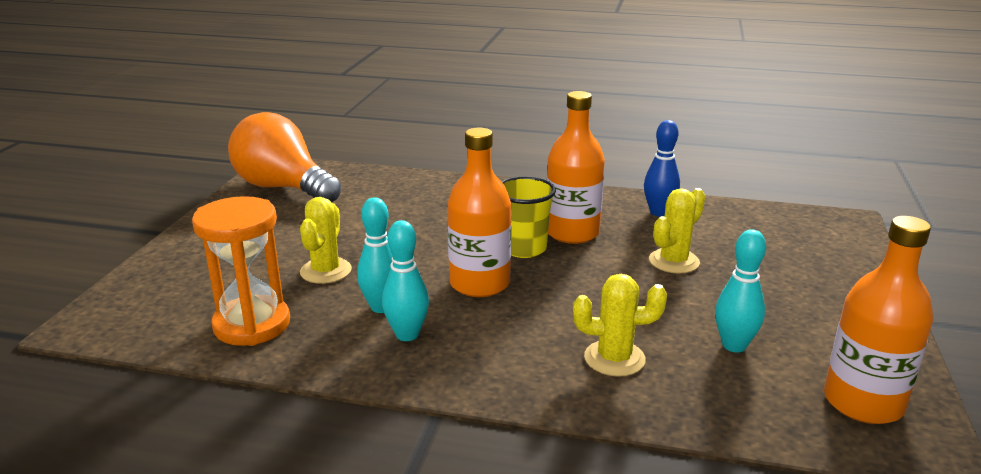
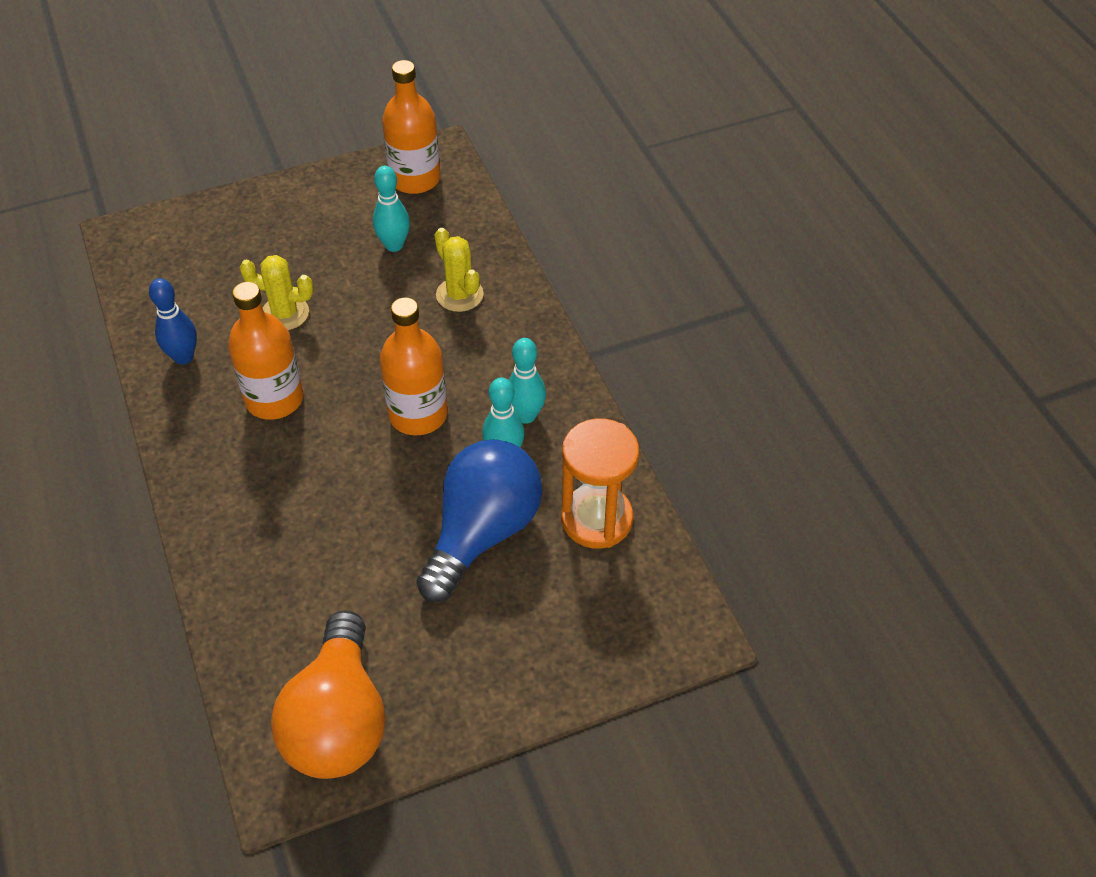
camera: 125 degrees left, 25 degrees up
(326, 271) = (482, 532): yellow cactus -> blue light bulb
(524, 248) = (332, 417): yellow cup -> none

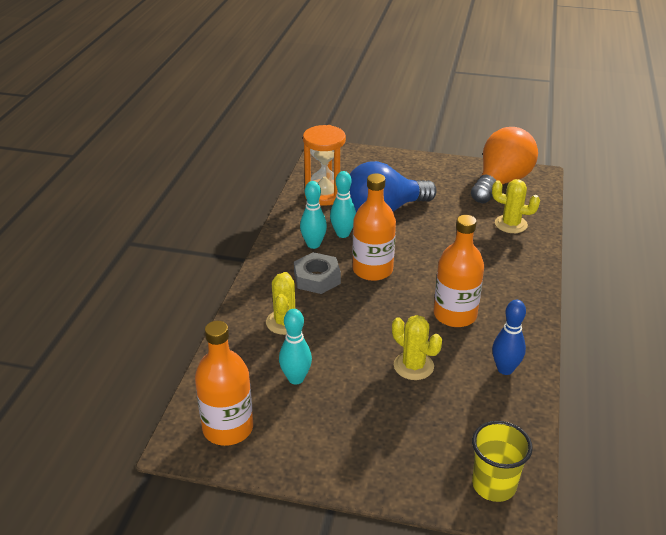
camera: 145 degrees left, 15 degrees down
(149, 242) = (494, 485): none -> yellow cup
(274, 610) = (511, 224): none -> yellow cactus
(475, 367) = (317, 278): none -> grey nut

